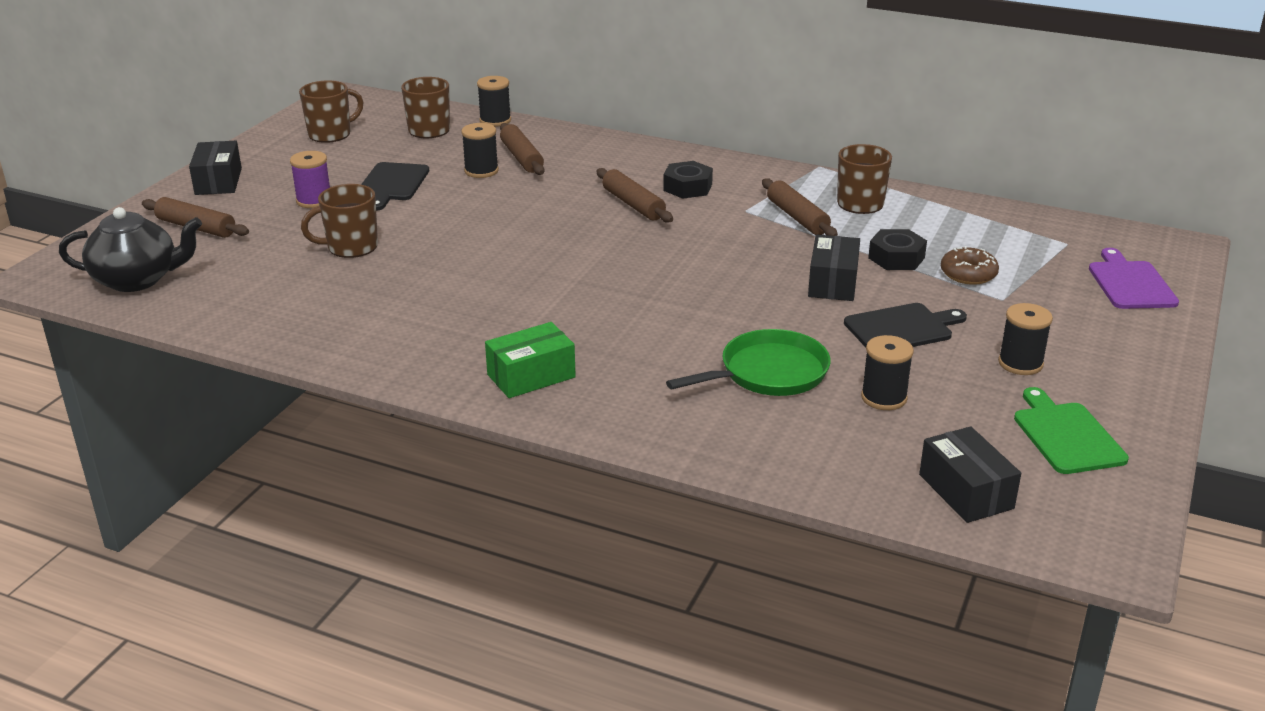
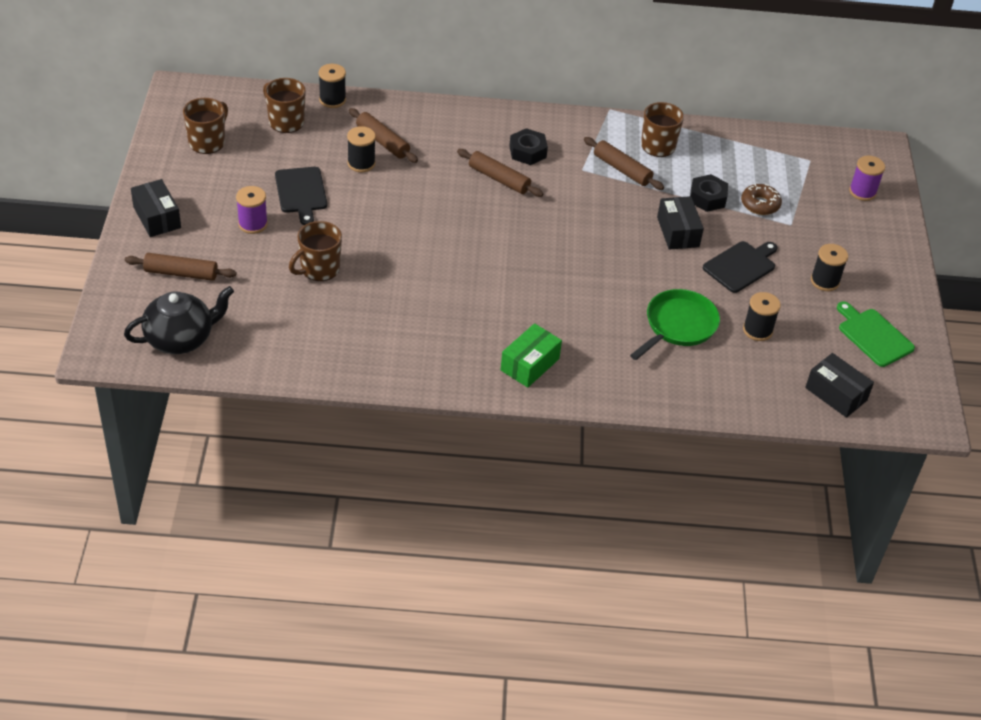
camera: 25 degrees left, 15 degrees up
(1130, 283) = (862, 192): purple cutting board -> purple spool

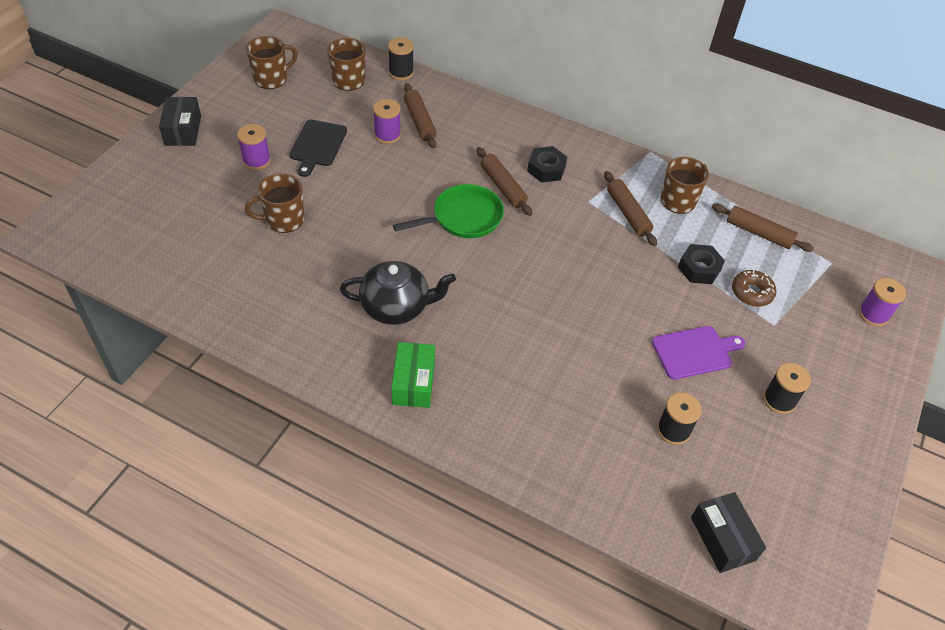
camera: 25 degrees right, 5 degrees up
(181, 273) = (165, 185): brown rolling pin -> brown rolling pin (759, 233)
(181, 338) = (120, 245): black teapot -> black teapot (396, 307)
(361, 163) = (387, 135): black spool -> purple spool
(529, 364) = (413, 383): green box -> green box turned 60 degrees counterclockwise
(678, 232) = (648, 294): black box -> none
(678, 326) = (590, 395): green pan -> green pan (463, 217)
(741, 266) = (694, 352): black cutting board -> purple cutting board
(873, 336) = (803, 484): green cutting board -> none

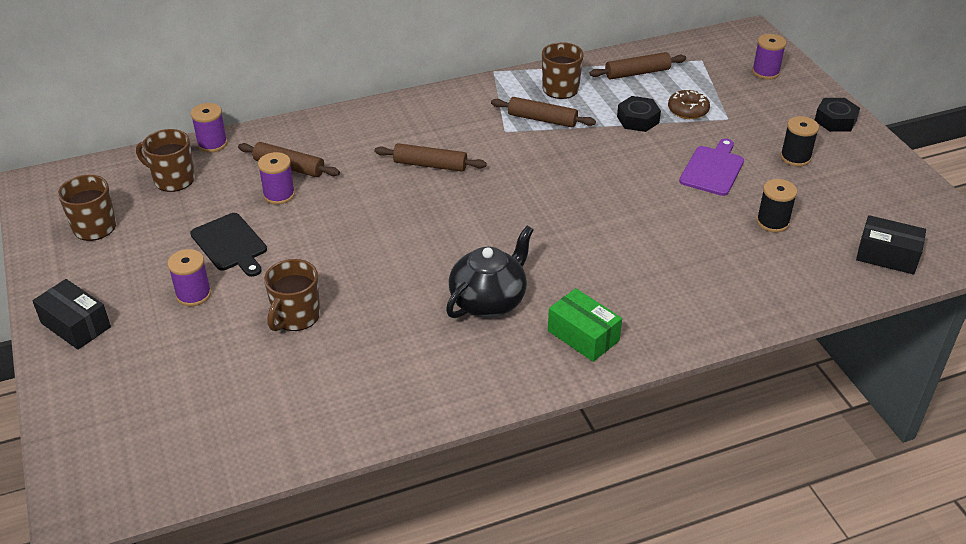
camera: 45 degrees left, 10 degrees down
(401, 72) = (212, 144): black spool -> purple spool
(463, 217) = (436, 206): green pan -> none
(546, 169) = (442, 131): black nut -> black nut (835, 120)

